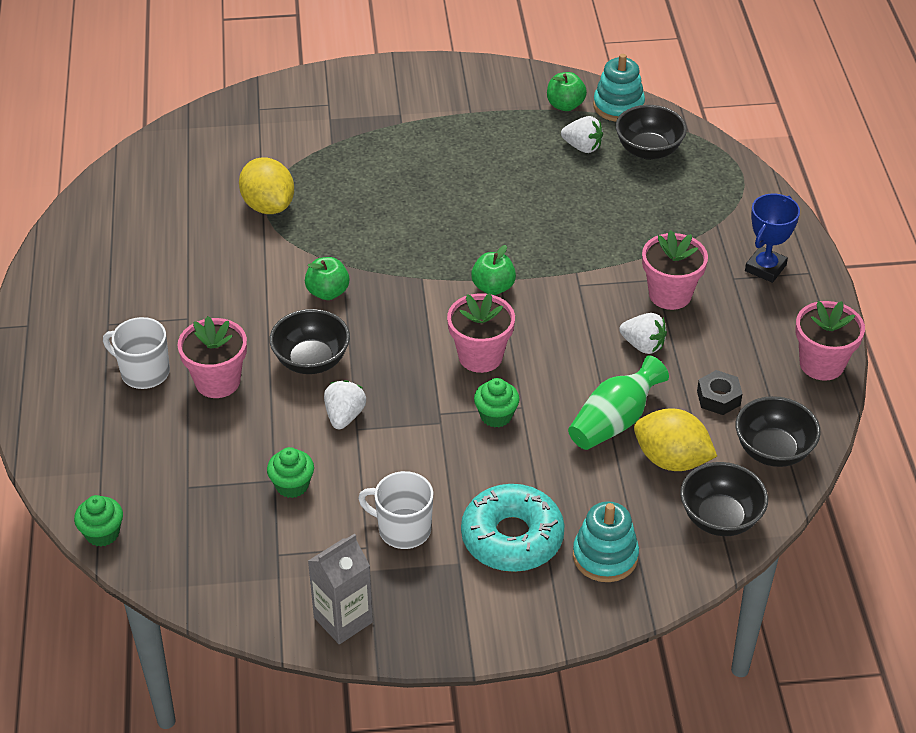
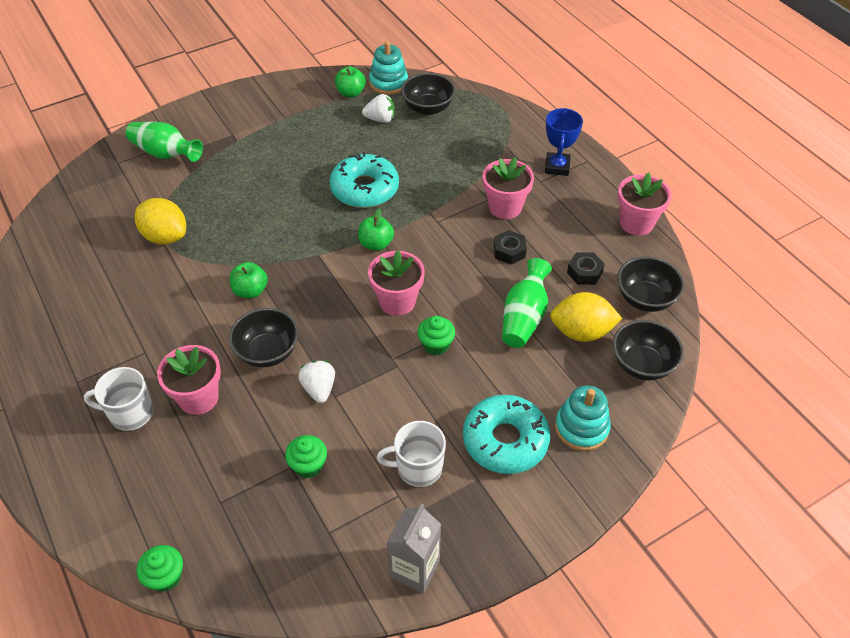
camera: 25 degrees left, 5 degrees up
(315, 114) = (165, 154): none -> green vase
(516, 222) = (364, 189): none -> turquoise donut
(643, 345) = (509, 251): white strawberry -> black nut

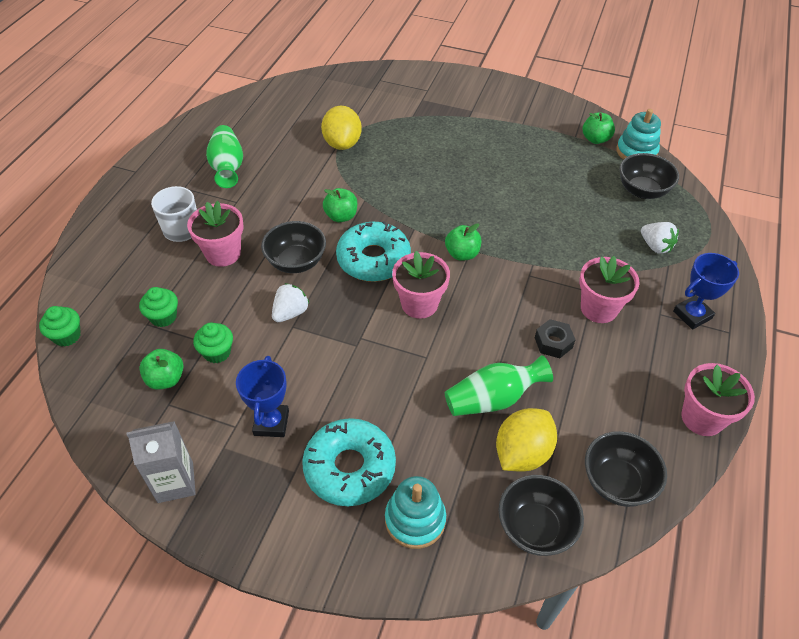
camera: 50 degrees right, 0 degrees up
(165, 154) = (414, 94): green vase -> green vase (227, 167)
(300, 520) = (166, 379): none -> green apple
(364, 189) = (509, 211): turquoise donut -> turquoise donut (373, 259)
(380, 119) = (591, 172): white strawberry -> white strawberry (655, 246)
(418, 467) = (271, 423): white mug -> blue trophy
(436, 345) = (401, 357): green cupcake -> green cupcake (163, 317)
(581, 332) = (522, 453): yellow lemon -> yellow lemon turned 75 degrees clockwise
(584, 272) = (593, 413): black nut -> none

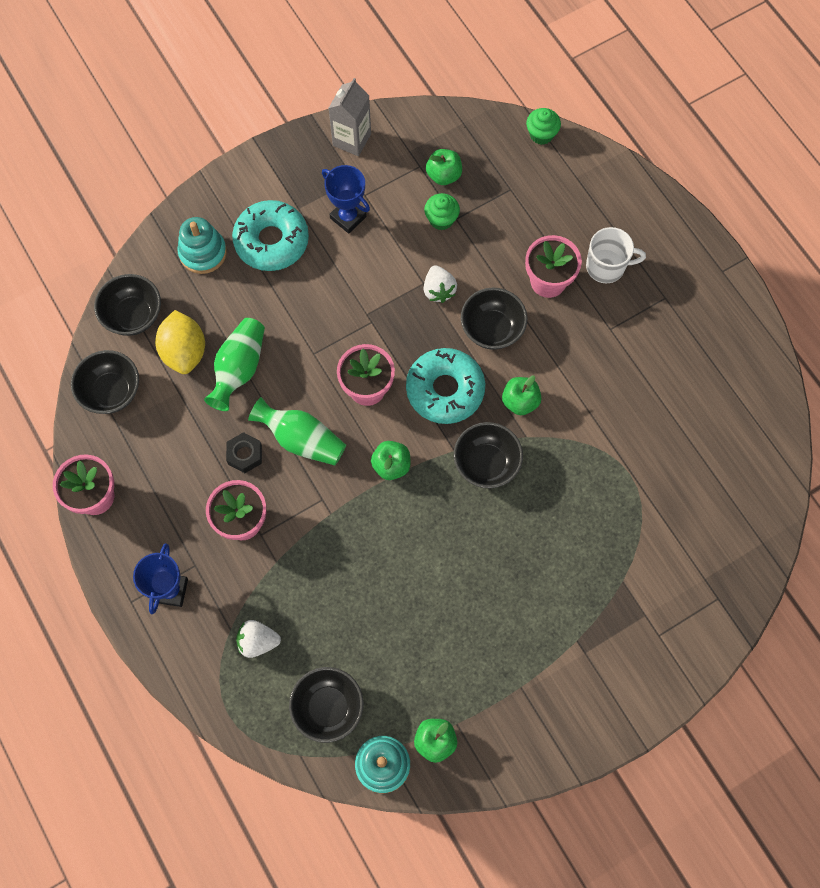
camera: 130 degrees right, 20 degrees up
(163, 317) = (508, 203): green cupcake -> none
(227, 167) = (668, 350): green vase -> green vase (301, 439)
(342, 144) = (627, 476): yellow lemon -> none
(405, 208) = (486, 463): none -> black bowl

